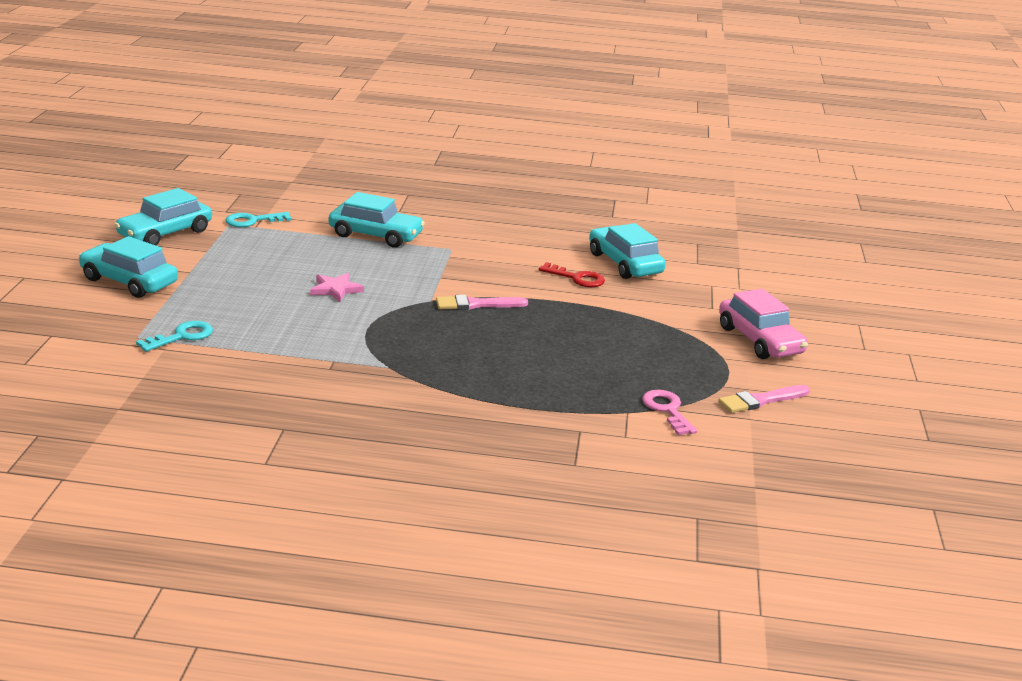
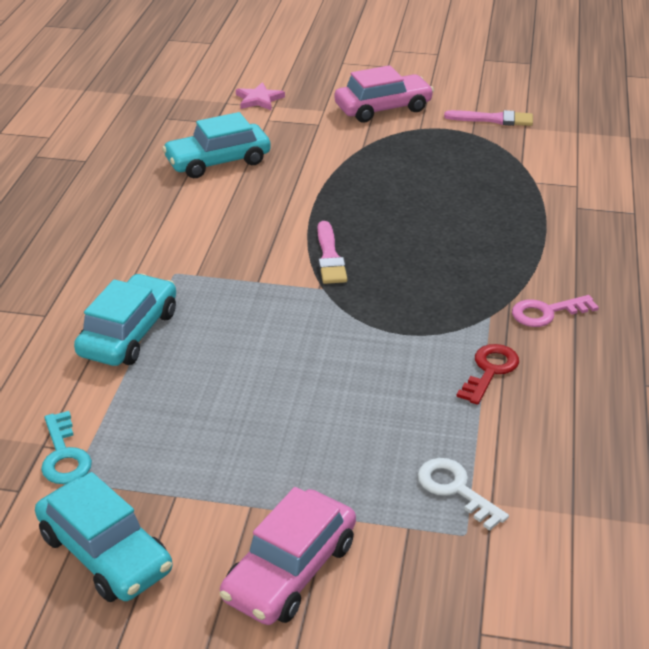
camera: 85 degrees left, 10 degrees up
(129, 281) = (290, 570): turquoise car -> pink car
(182, 336) = (455, 489): turquoise key -> white key
(336, 289) = (300, 361): pink star -> pink star (259, 99)
(577, 278) = (256, 191): red key -> red key (490, 370)
(667, 410) = (525, 162): pink key -> pink key (546, 313)
(761, 400) = (493, 119): pink brush -> pink brush turned 60 degrees counterclockwise

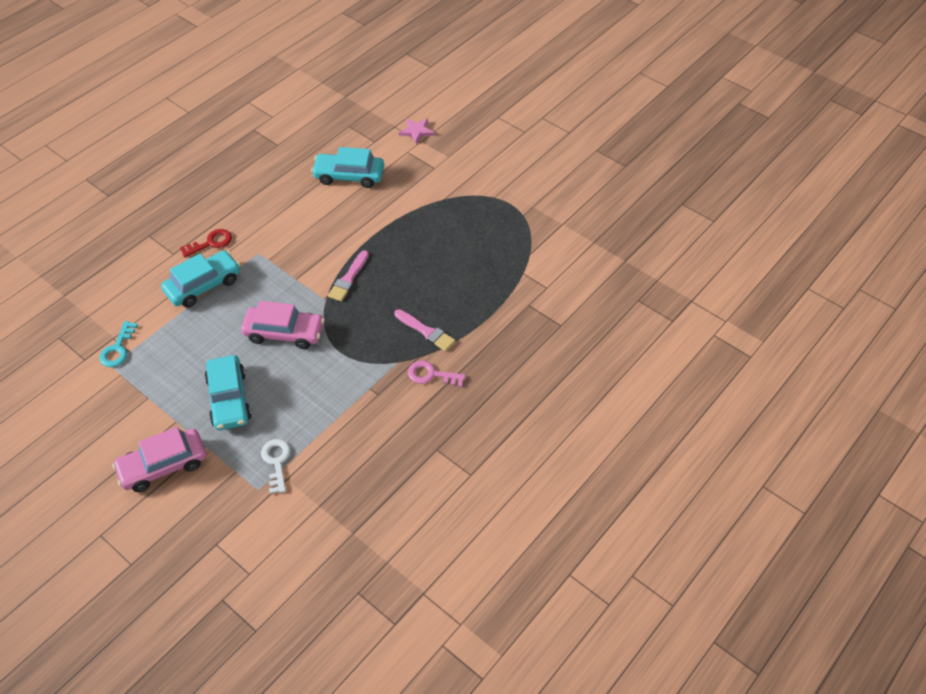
camera: 30 degrees right, 15 degrees up
(105, 553) = (95, 414): turquoise car -> turquoise car (229, 399)
(383, 108) = (486, 170): pink car -> pink car (284, 333)
(490, 370) = (362, 399): red key -> red key (211, 243)
(493, 119) = (548, 208): pink brush -> pink brush (426, 331)

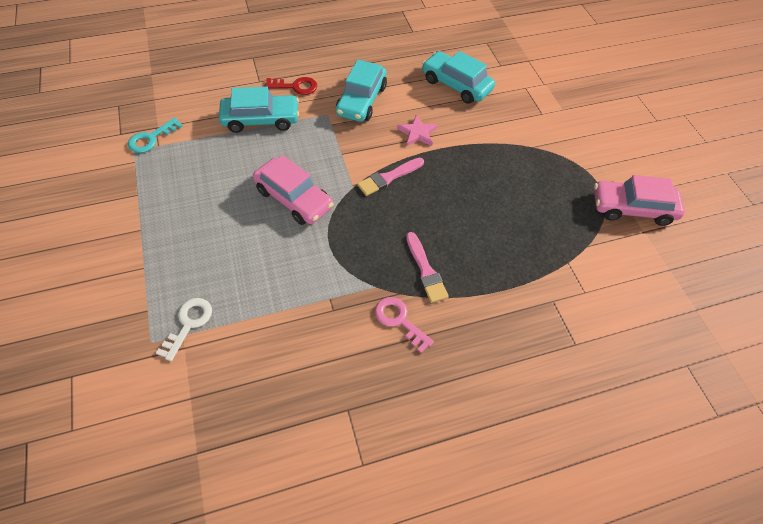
camera: 30 degrees right, 5 degrees up
(163, 466) = (95, 266): pink car -> pink car (632, 208)
(229, 399) = (199, 235): turquoise car -> turquoise car (361, 100)
(416, 131) = (546, 73): pink star -> pink star (417, 133)

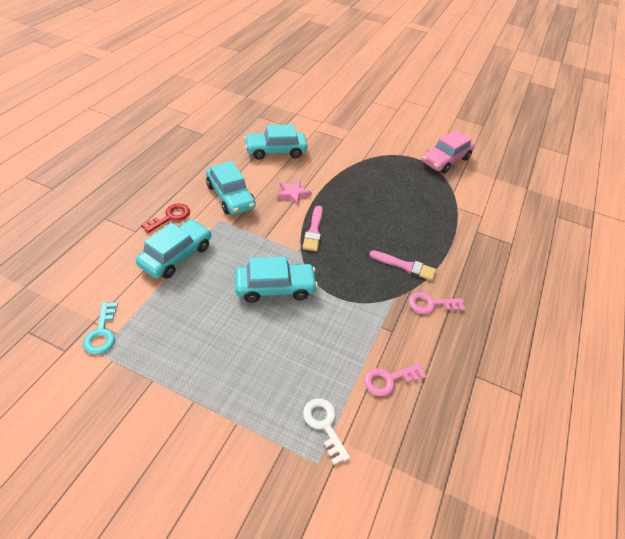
camera: 50 degrees left, 10 degrees down
(275, 341) = (389, 380): none -> pink key
(294, 198) = (275, 288): pink car -> turquoise car

